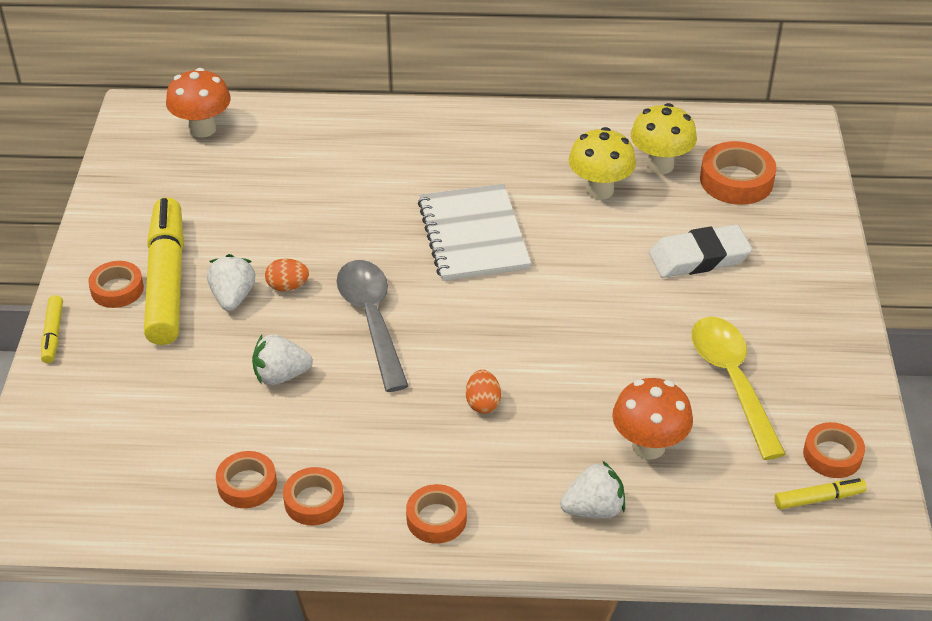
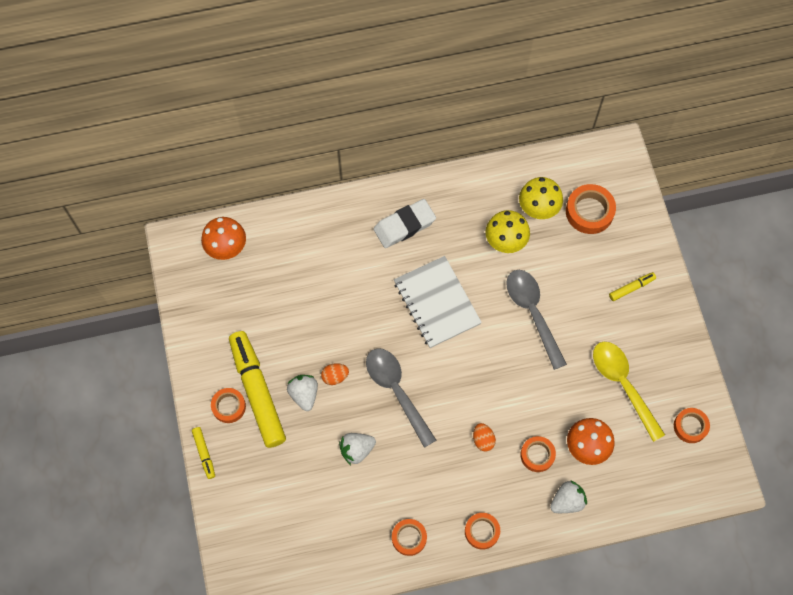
camera: 15 degrees left, 25 degrees up
(247, 484) = (366, 536): orange tape -> orange tape (537, 455)
(614, 272) = (532, 313): none -> grey spoon
(699, 258) = (581, 287): white eraser -> white eraser (404, 225)
(818, 499) = (688, 460): yellow marker -> yellow marker (631, 288)

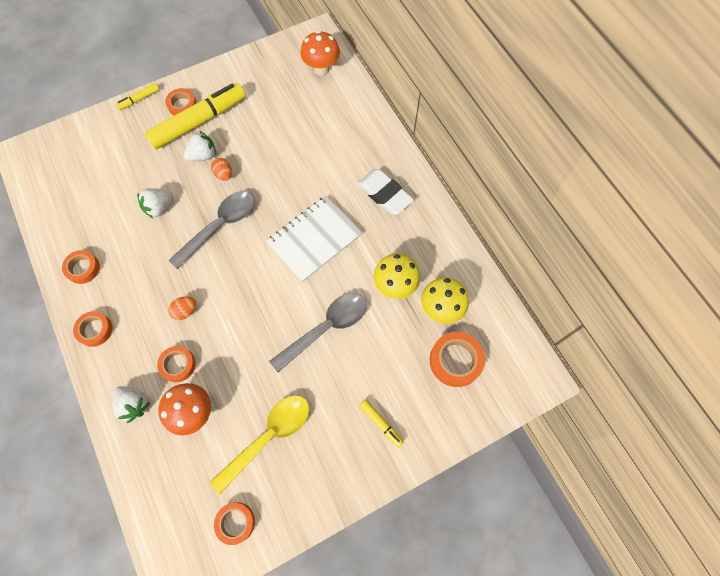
camera: 75 degrees right, 0 degrees up
(357, 450) = (159, 207): white strawberry -> white strawberry turned 90 degrees counterclockwise

